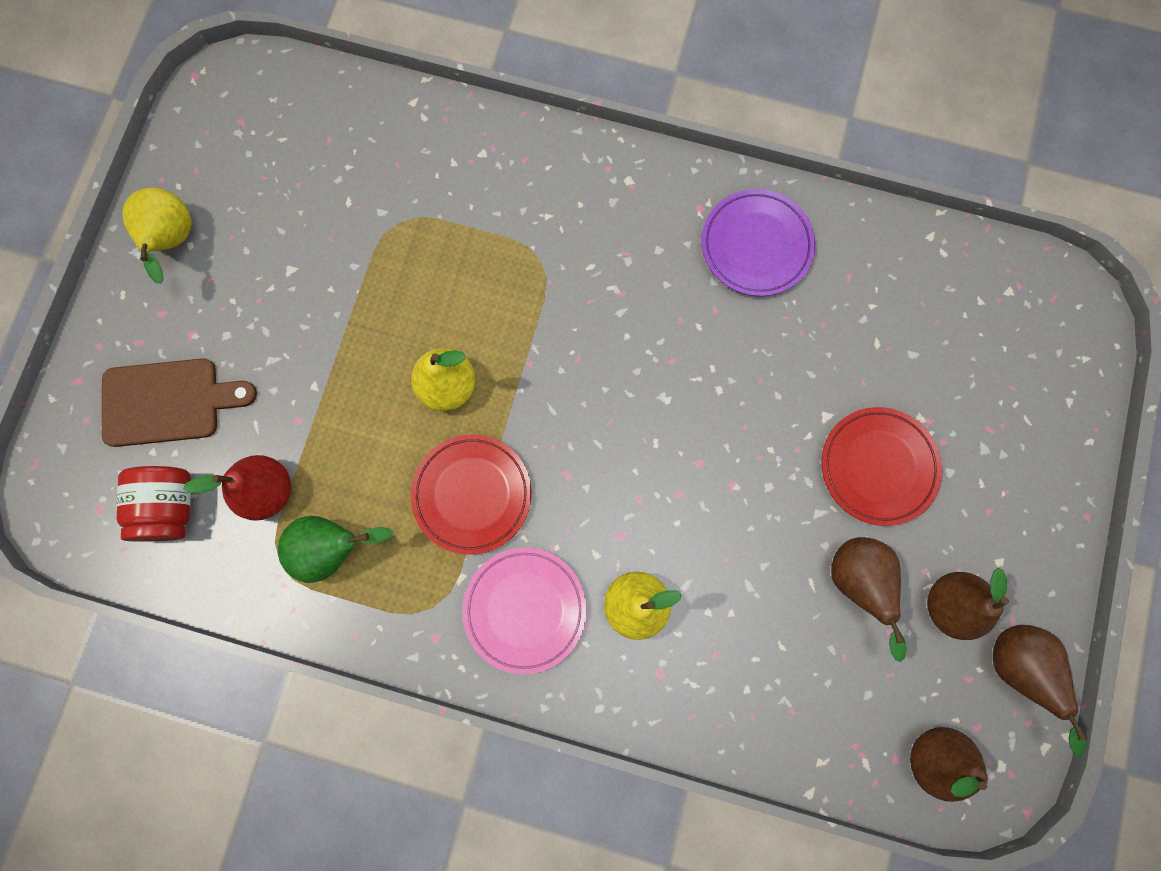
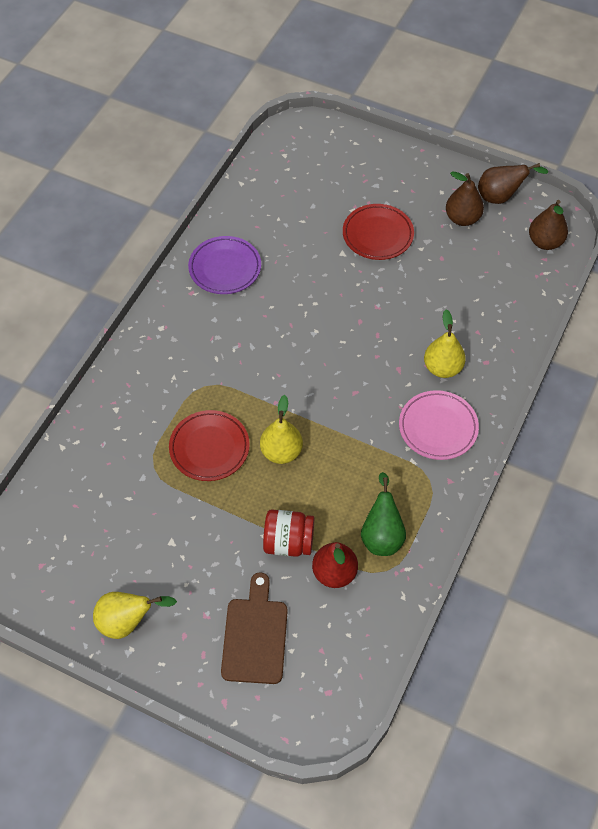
camera: 80 degrees left, 20 degrees down
(170, 507) = (335, 640): red jar -> red jar (288, 542)
(472, 494) = (358, 447): red plate -> red plate (209, 448)
(857, 582) = (444, 257): brown pear -> none

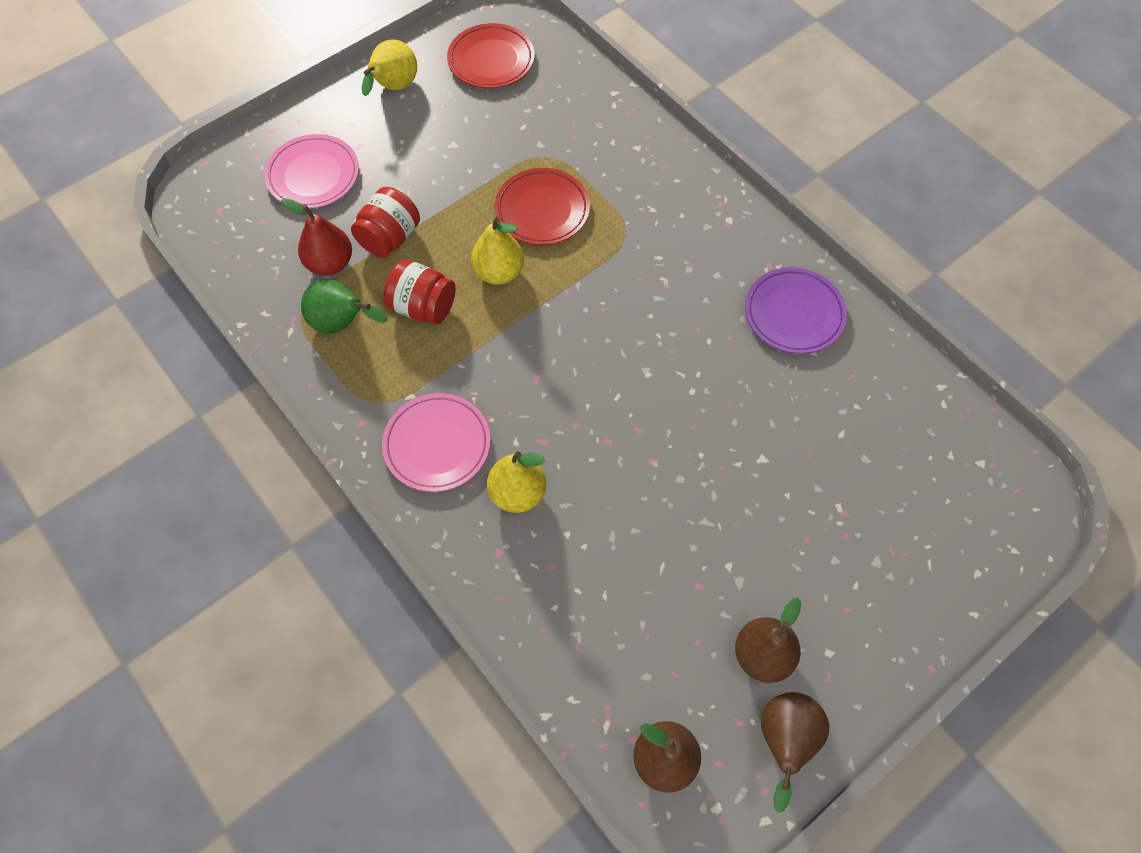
camera: 115 degrees right, 5 degrees up
(255, 635) = (313, 175): brown cutting board -> pink plate
(338, 488) = (423, 307): none -> red jar
(378, 235) = (777, 519): red plate -> red plate (491, 60)

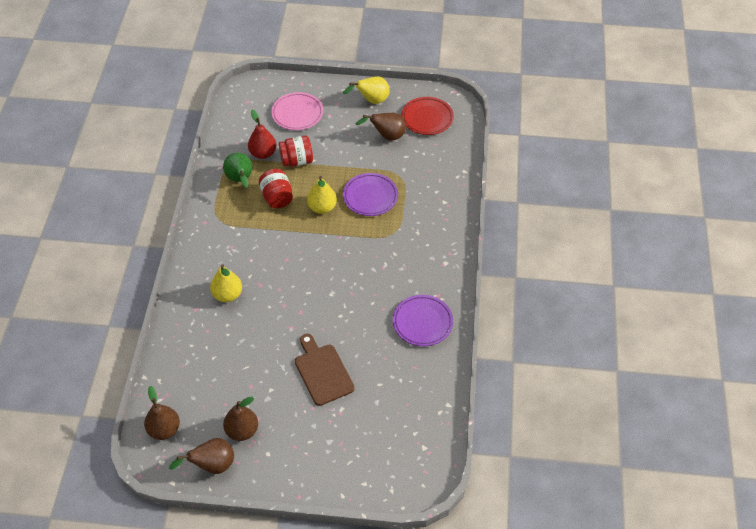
camera: 45 degrees right, 10 degrees down
(437, 445) = (221, 252): pink plate -> none
(469, 119) = (387, 136): none -> brown pear
(542, 210) = (370, 197): red plate -> purple plate
(760, 481) = (322, 372): none -> brown cutting board

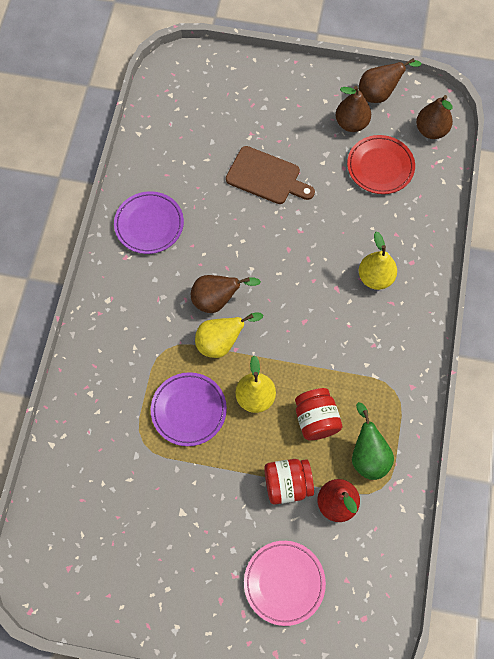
camera: 175 degrees left, 15 degrees up
(322, 372) = (266, 177): brown cutting board -> brown cutting board turned 45 degrees counterclockwise
(371, 101) = (165, 601): yellow pear -> yellow pear (221, 342)
(387, 136) = (151, 522): brown pear -> brown pear (217, 300)
(427, 118) = (84, 554): red plate -> red plate (380, 167)

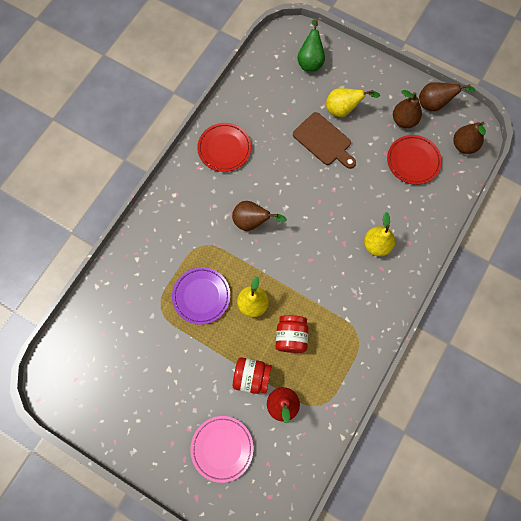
camera: 20 degrees right, 5 degrees up
(149, 224) = (224, 149): purple plate -> red plate
(221, 342) = (243, 254): yellow pear -> yellow pear (343, 110)
(367, 455) = (319, 377): green pear -> green pear (310, 61)

